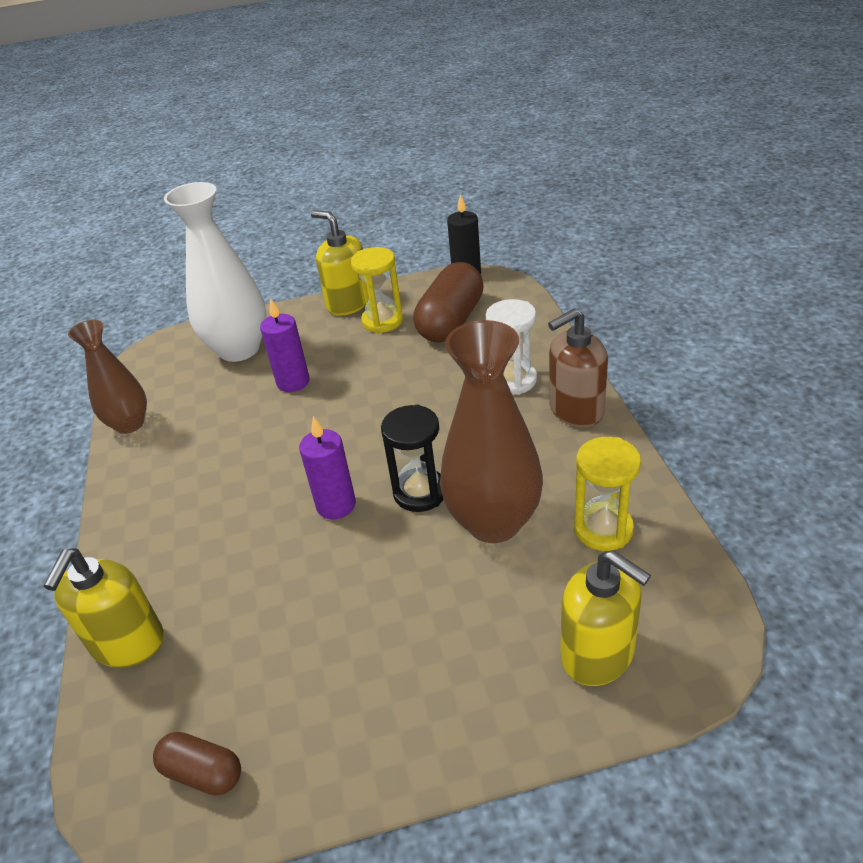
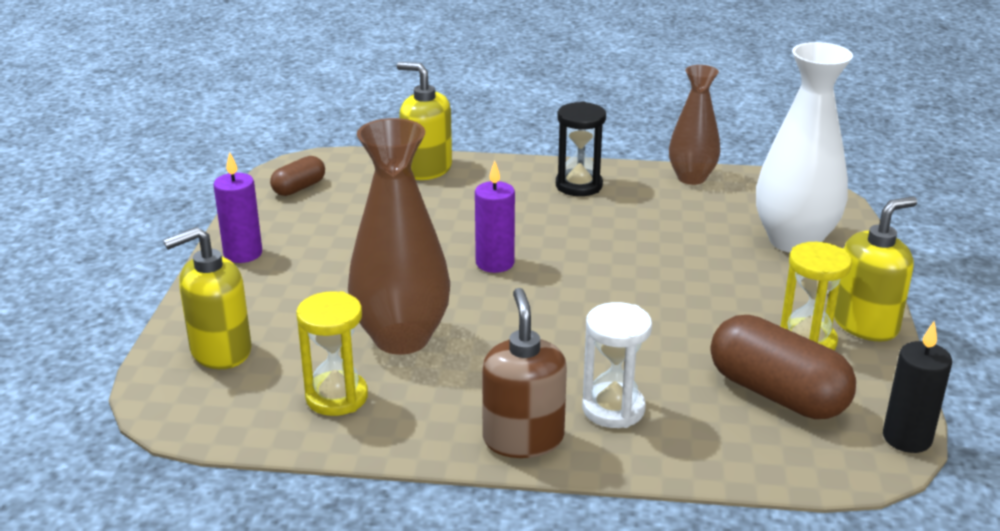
camera: 105 degrees right, 10 degrees down
(293, 382) = (706, 265): purple candle -> purple candle (243, 253)
(420, 492) = (474, 307): black hourglass -> black hourglass (579, 185)

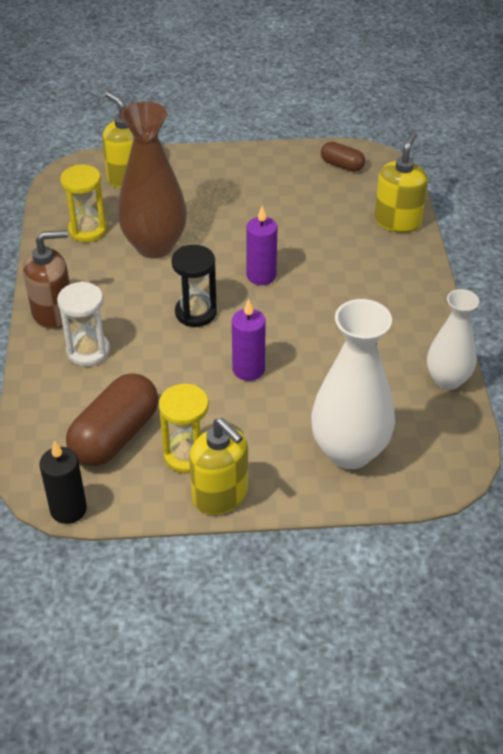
camera: 80 degrees right, 15 degrees up
(243, 253) = (242, 160): purple candle -> purple candle (248, 369)
(579, 185) = (403, 309): black hourglass -> black hourglass (196, 313)
(691, 178) = (447, 380): brown vase -> white vase

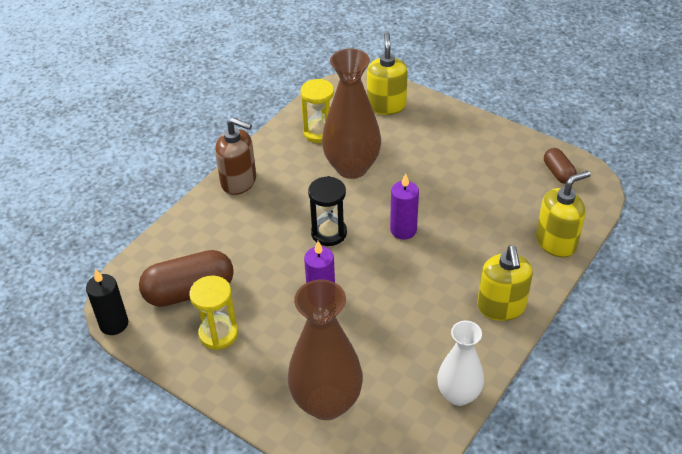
camera: 40 degrees right, 0 degrees up
(88, 351) = (233, 221): white hourglass -> none
(220, 495) = (210, 376): yellow soap dispenser -> yellow soap dispenser (501, 307)
(349, 451) = (326, 402): white vase -> brown vase

